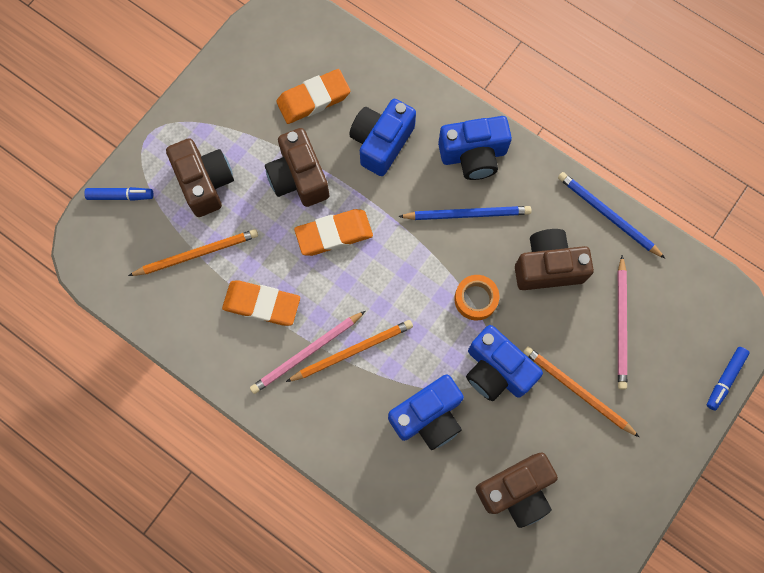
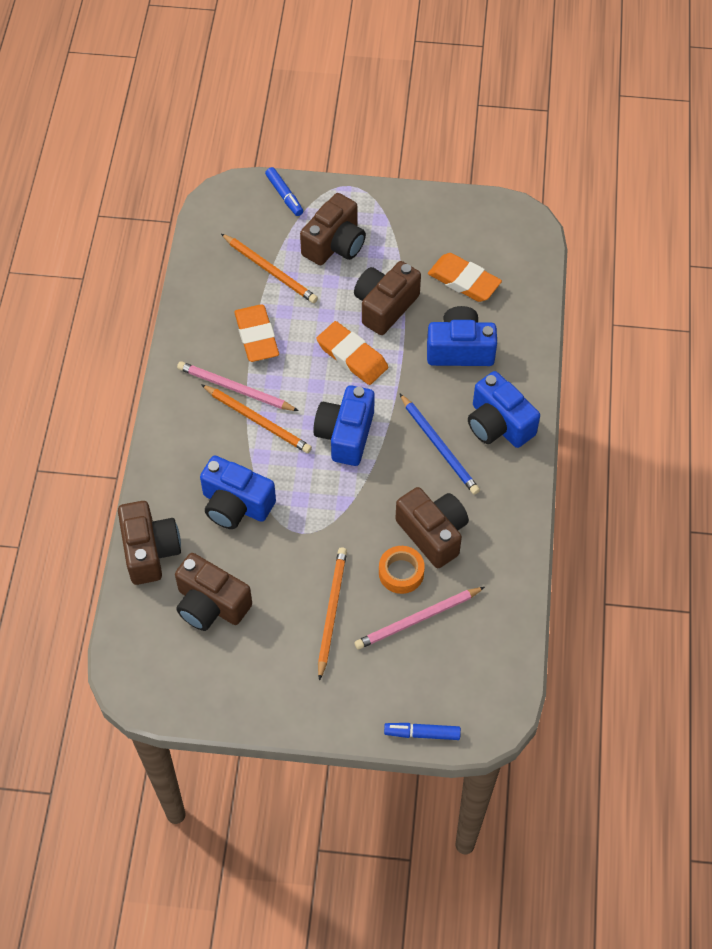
camera: 60 degrees right, 15 degrees down
(433, 518) = (150, 551): none -> brown camera
(475, 299) = (364, 490): orange tape -> orange tape (401, 573)
(496, 370) = (310, 537): blue camera -> blue camera (345, 435)
(607, 215) = (517, 559): blue pencil -> none

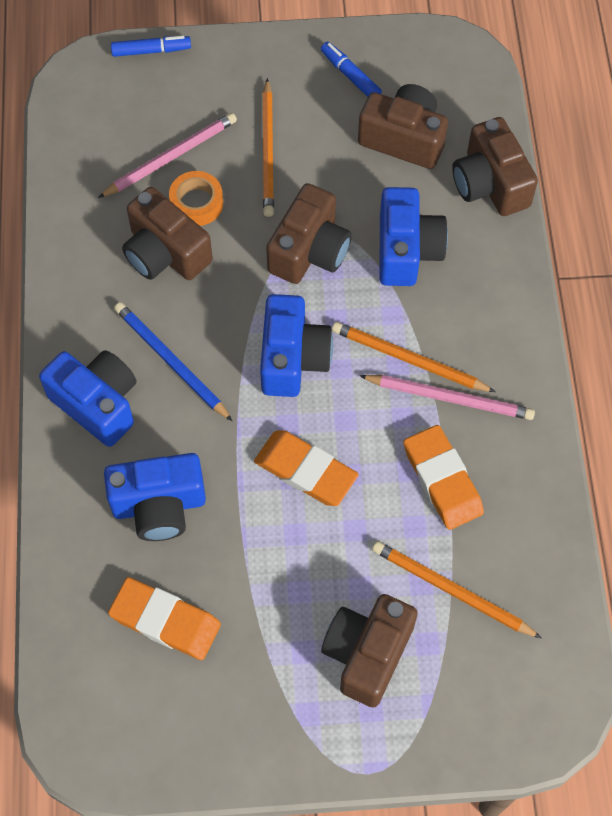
camera: 170 degrees right, 5 degrees up
(236, 505) = (407, 250): blue camera -> blue camera turned 75 degrees clockwise
(284, 195) = (465, 734): blue marker -> blue marker (350, 75)
(385, 306) = (274, 558): brown camera -> brown camera (309, 251)

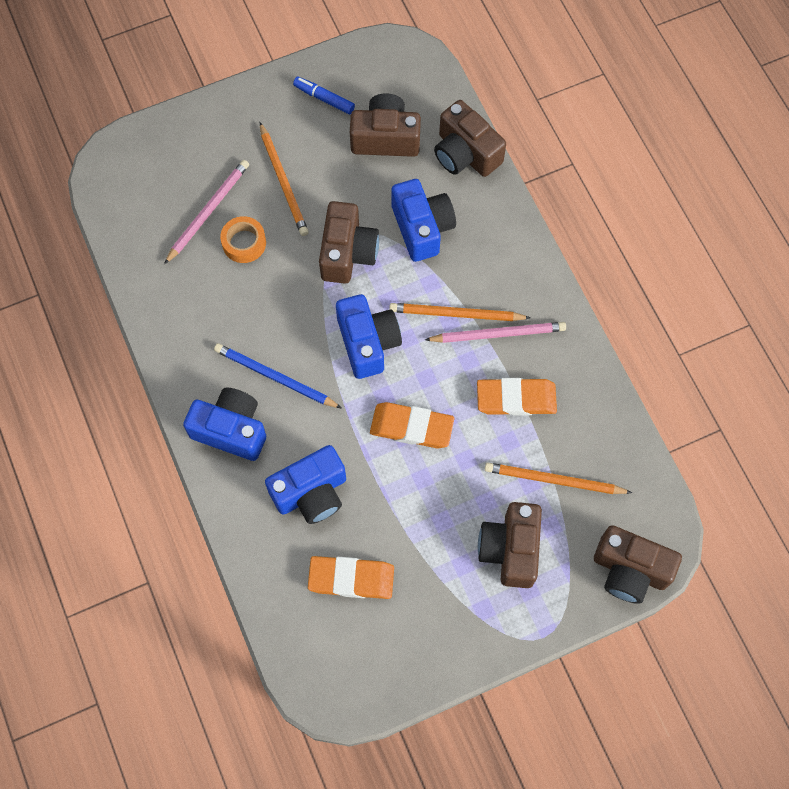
camera: 20 degrees left, 5 degrees up
(151, 51) = (156, 127): blue marker -> none
(165, 253) = (235, 291): brown camera -> brown camera (630, 570)
(442, 480) = (516, 399): orange eraser -> orange eraser turned 45 degrees counterclockwise

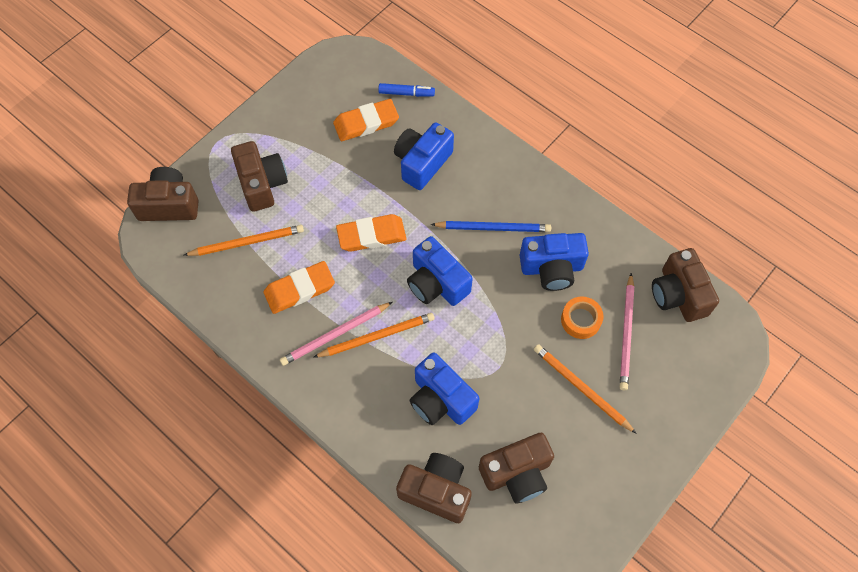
camera: 155 degrees right, 5 degrees down
(231, 430) = (503, 179): blue camera -> blue camera (551, 268)
(324, 98) = (594, 488): blue marker -> blue marker (406, 93)
(347, 253) = (492, 349): brown camera -> brown camera (678, 294)

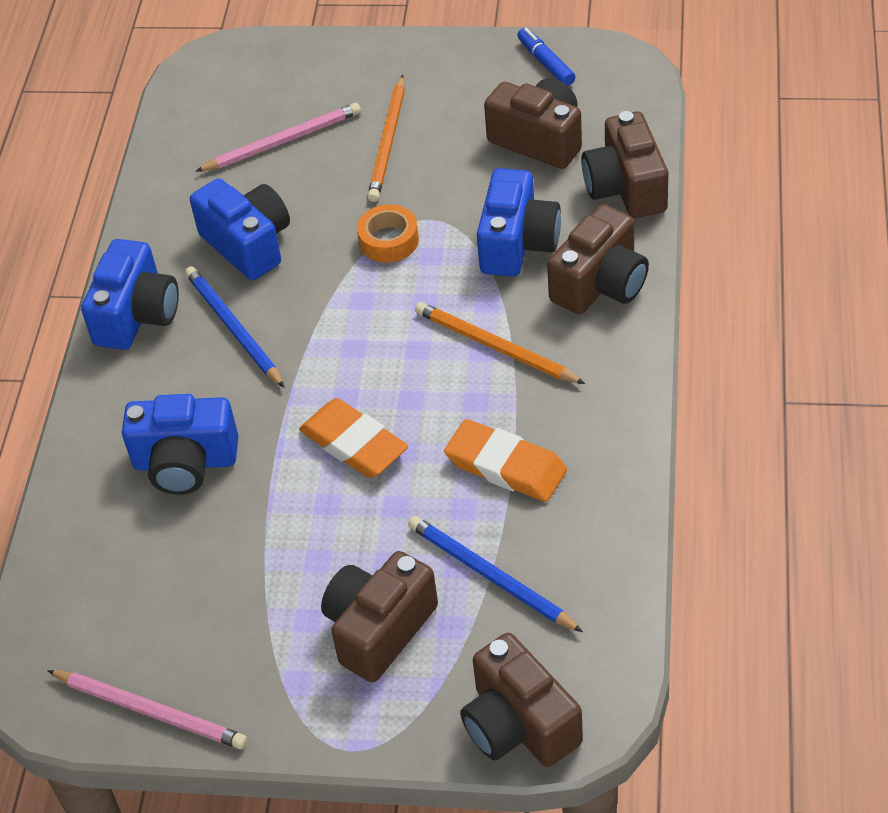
camera: 120 degrees left, 15 degrees down
(247, 242) = (490, 576): orange pencil -> blue pencil
(335, 335) = (533, 387): pink pencil -> pink pencil (151, 711)
(366, 123) = (163, 574): orange eraser -> none
(406, 93) = (67, 560): blue marker -> blue marker (546, 63)
(436, 283) = (366, 335): blue camera -> blue camera (137, 315)
(580, 320) = (299, 185): orange tape -> orange tape (389, 240)
(678, 294) = (191, 126): brown camera -> brown camera (600, 284)

